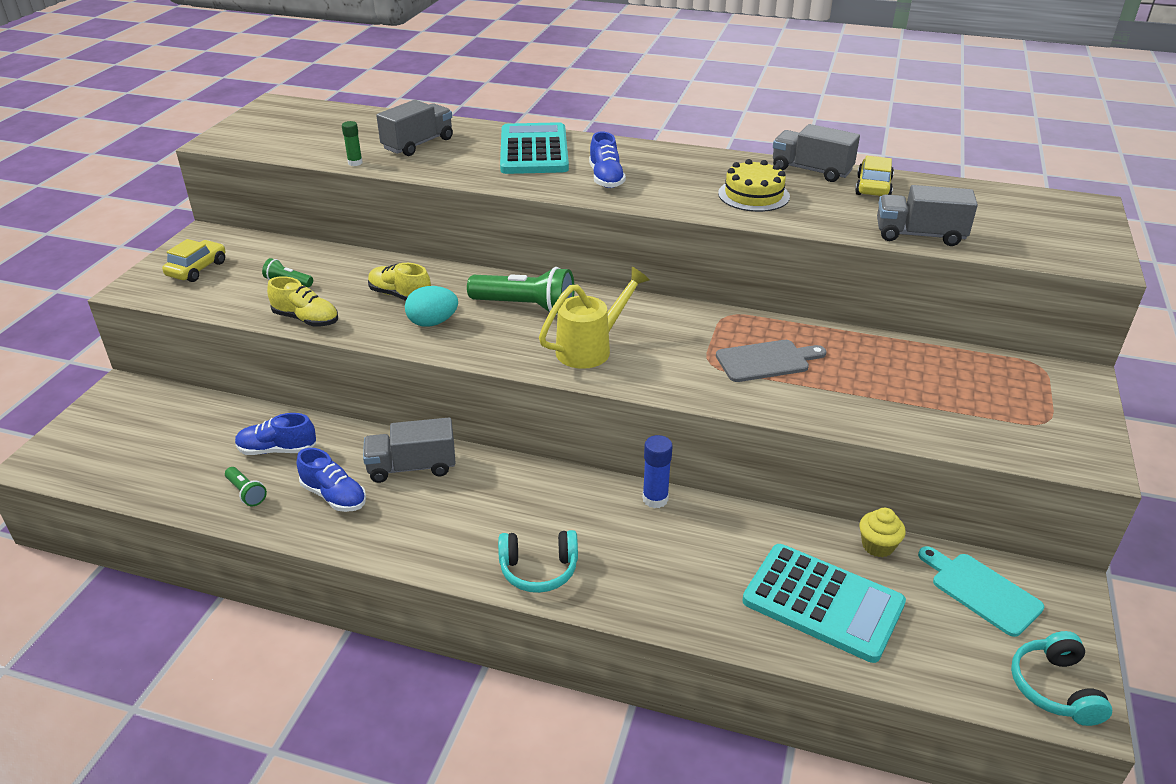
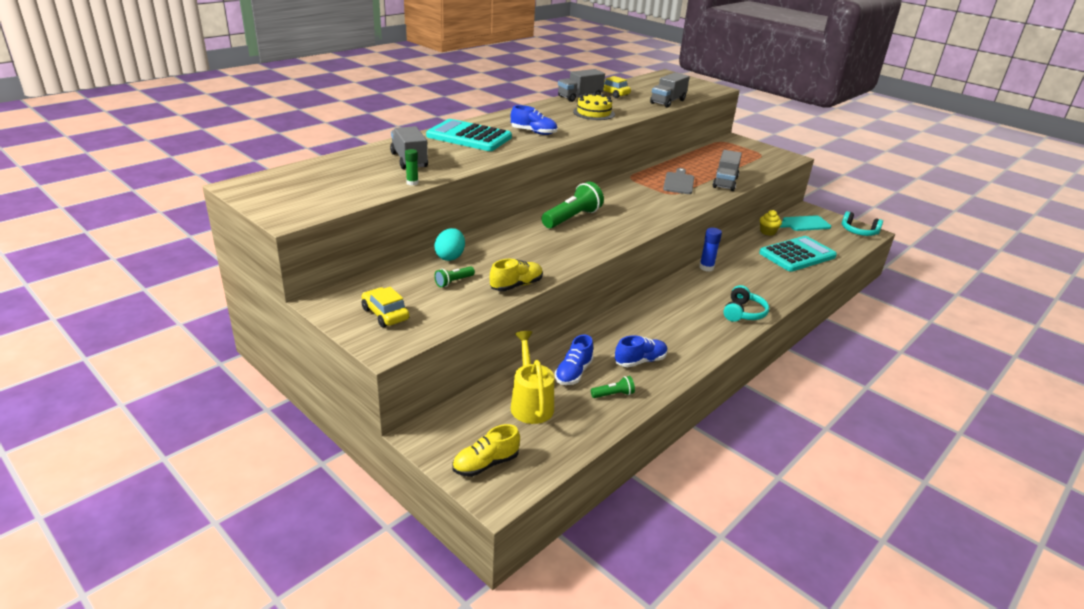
camera: 65 degrees left, 5 degrees down
(400, 295) = (518, 249): yellow shoe -> yellow shoe (485, 464)
(412, 467) = (630, 328): grey truck -> grey truck (725, 182)
(432, 322) = (563, 247): turquoise egg -> turquoise egg (450, 257)
(590, 348) = (633, 214): yellow watering can -> yellow watering can (530, 403)

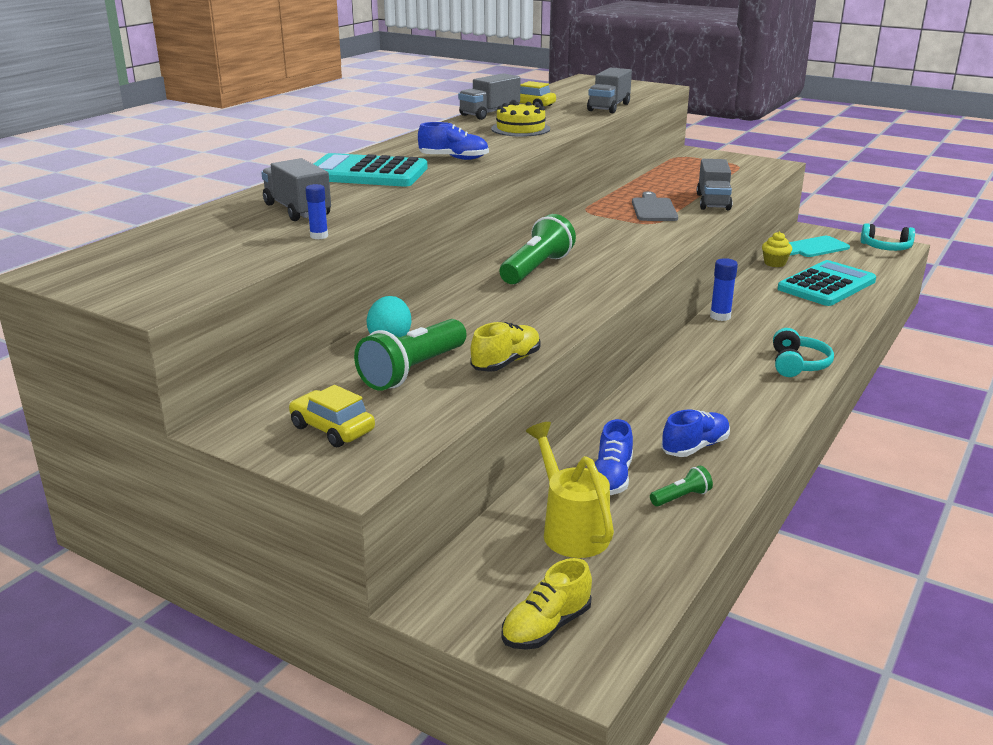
camera: 10 degrees left, 5 degrees down
(412, 183) = (319, 236): green glue stick -> blue glue stick
(454, 282) = (413, 371): green flashlight -> green flashlight, size x2.03

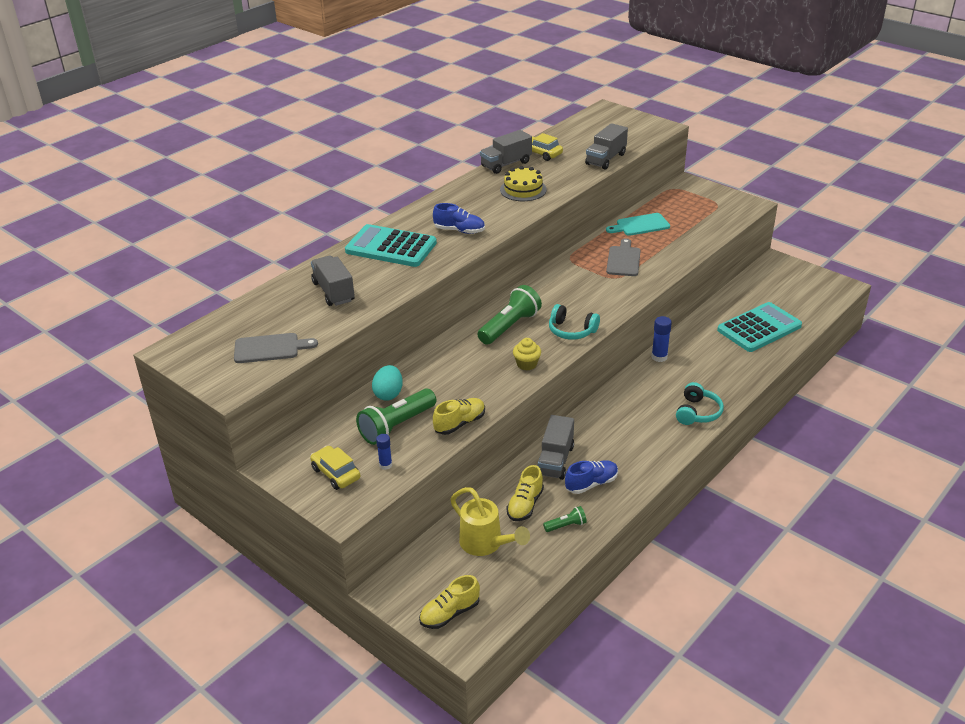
camera: 10 degrees right, 10 degrees up
(213, 262) = (270, 348): none -> grey cutting board
(319, 236) = (342, 324): blue glue stick -> blue glue stick (385, 465)
(571, 529) = (485, 544): yellow watering can -> yellow watering can turned 150 degrees clockwise
(611, 478) = (525, 505): blue shoe -> yellow shoe
(713, 202) = (675, 254): grey truck -> grey truck (555, 460)
(774, 263) = (728, 299): yellow cupcake -> yellow cupcake (526, 364)
(814, 248) = (769, 282): turquoise cutting board -> turquoise cutting board (640, 225)
(886, 248) = (830, 287): turquoise headphones -> turquoise headphones (571, 331)

